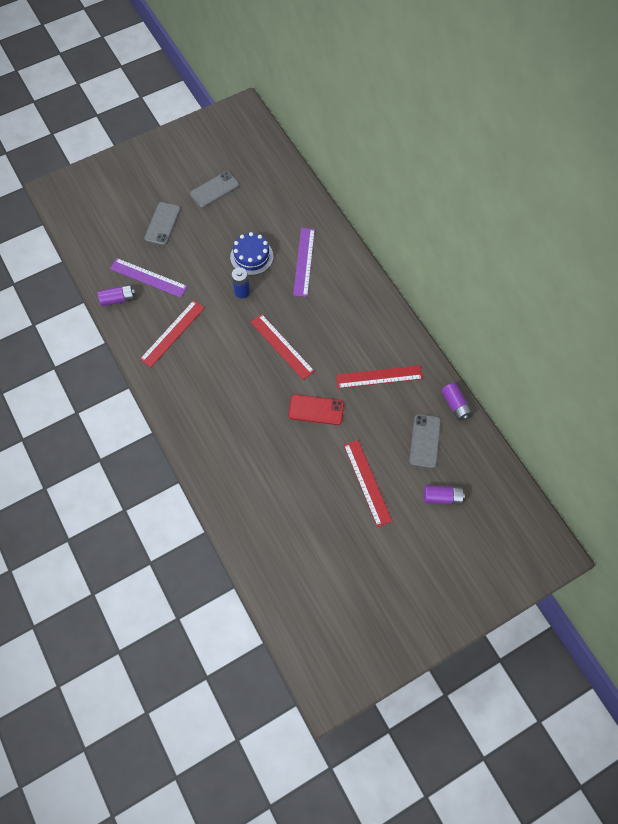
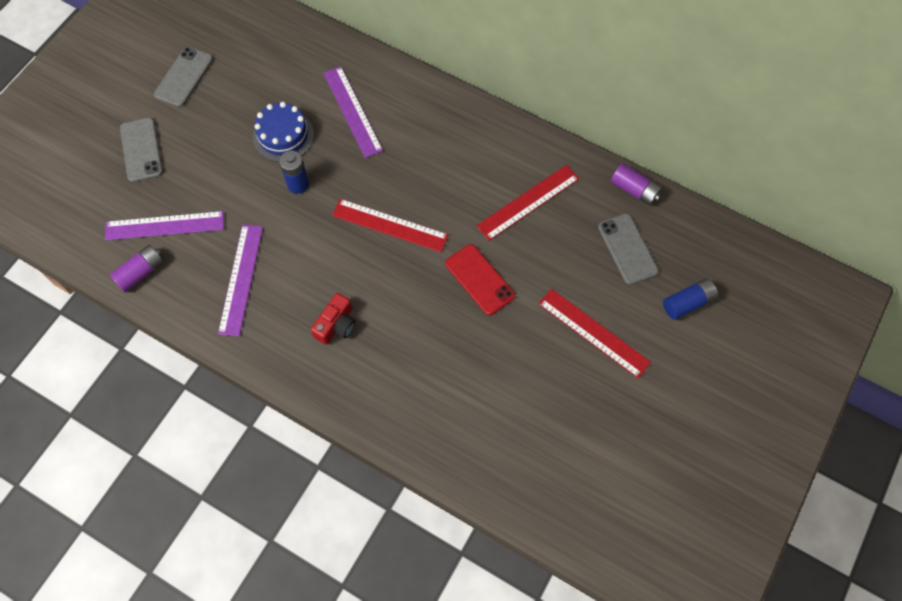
camera: 30 degrees left, 0 degrees up
(172, 333) = (241, 279): red ruler -> purple ruler
(211, 391) = (336, 325): none -> red camera
(316, 410) = (479, 280): red phone -> red phone turned 75 degrees clockwise
(442, 497) = (687, 303): purple battery -> blue battery

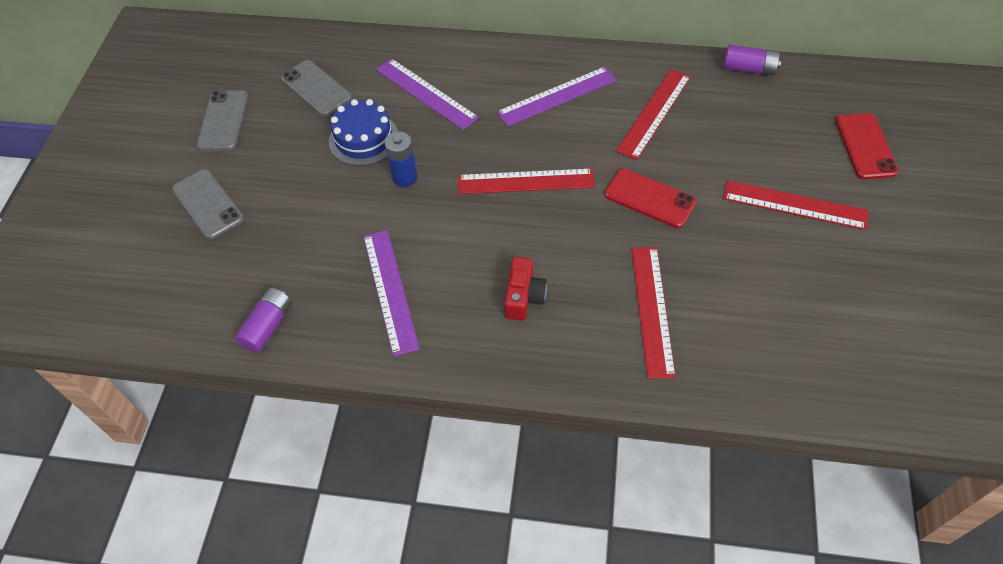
camera: 20 degrees left, 10 degrees down
(165, 226) = (273, 269): purple ruler -> purple ruler (557, 96)
(427, 376) = (652, 310): none -> red ruler
(627, 249) = (777, 120): grey phone -> grey phone (316, 88)
(687, 303) = (865, 146): blue battery -> red phone

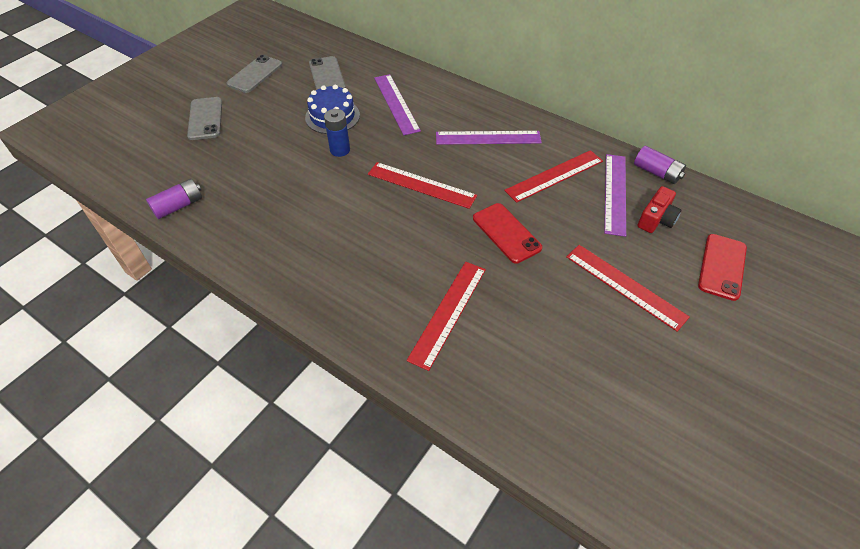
camera: 25 degrees right, 5 degrees down
(390, 290) = (272, 217): purple ruler -> purple ruler (615, 193)
(524, 297) = (359, 261): red camera -> red camera (656, 219)

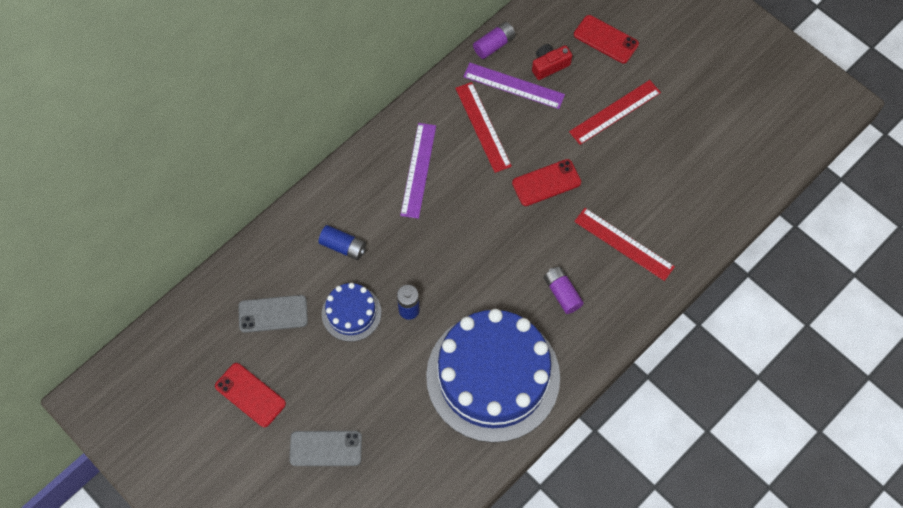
camera: 80 degrees left, 15 degrees up
(178, 206) = (464, 466): purple battery -> purple battery (562, 293)
(255, 74) = (250, 395): grey phone -> red phone
(273, 216) = (493, 376): none -> blue cake
(396, 103) = (343, 246): purple ruler -> blue battery
(421, 185) = (474, 241): red ruler -> none
(656, 219) = (549, 65): red camera -> red camera turned 75 degrees counterclockwise

